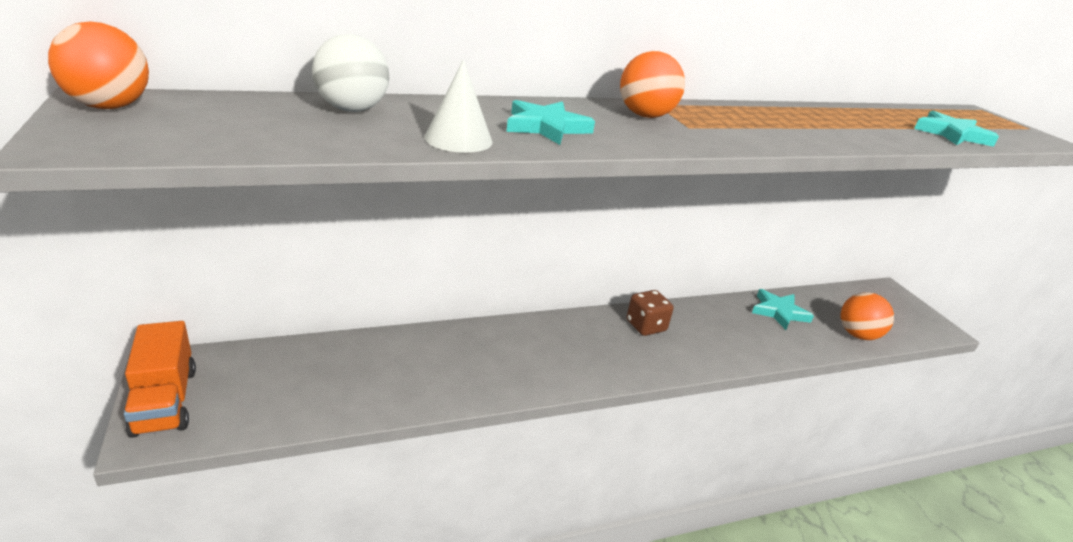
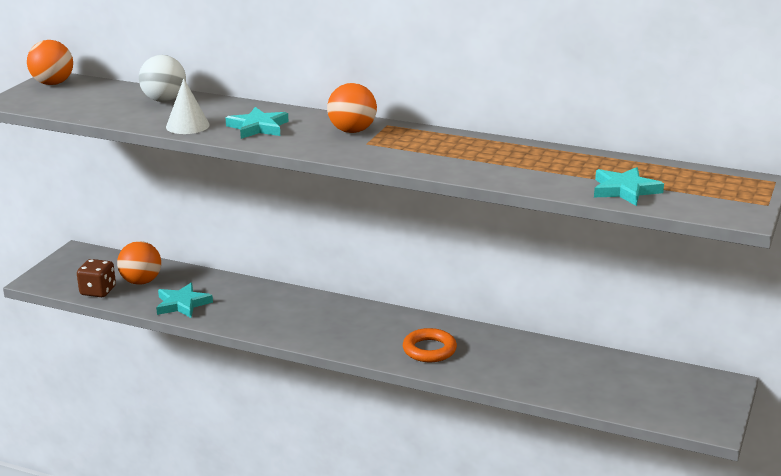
camera: 45 degrees right, 5 degrees down
(165, 401) = (60, 268): orange truck -> none
(646, 326) = (403, 327): brown dice -> brown dice (98, 291)
(698, 342) = (429, 350): none -> orange ring
(779, 312) = (550, 358): turquoise star -> turquoise star (182, 304)
(857, 335) = (599, 397): orange ball -> orange ball (141, 281)

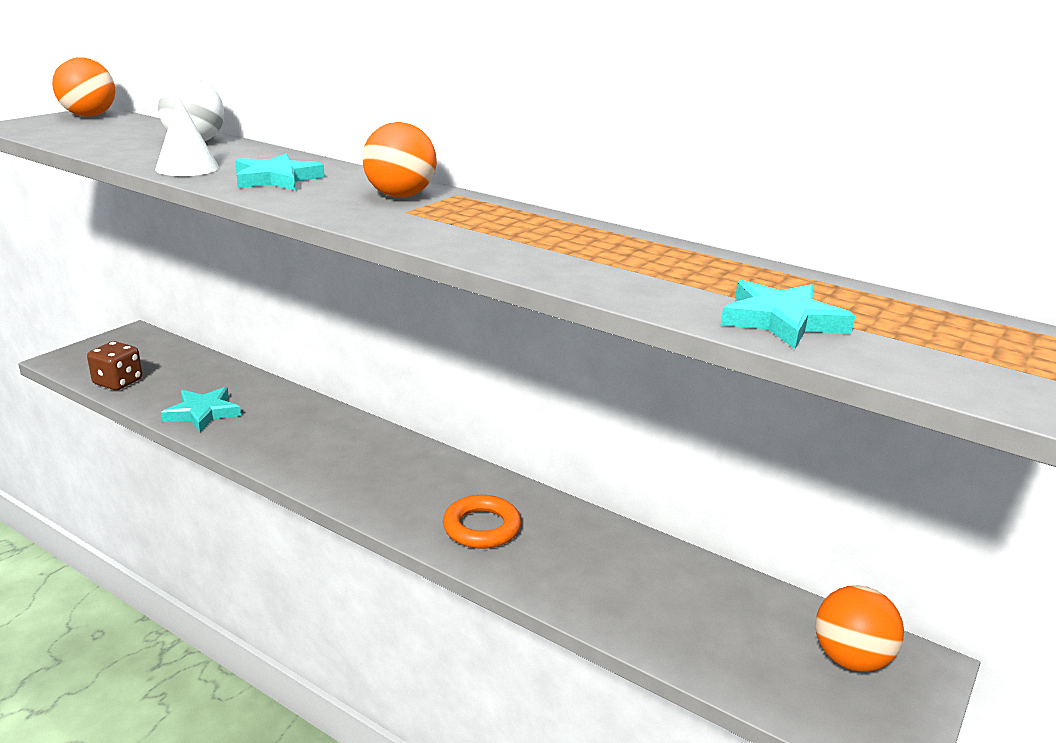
camera: 10 degrees right, 0 degrees up
(141, 281) = (176, 378): orange ball -> orange ball (850, 659)

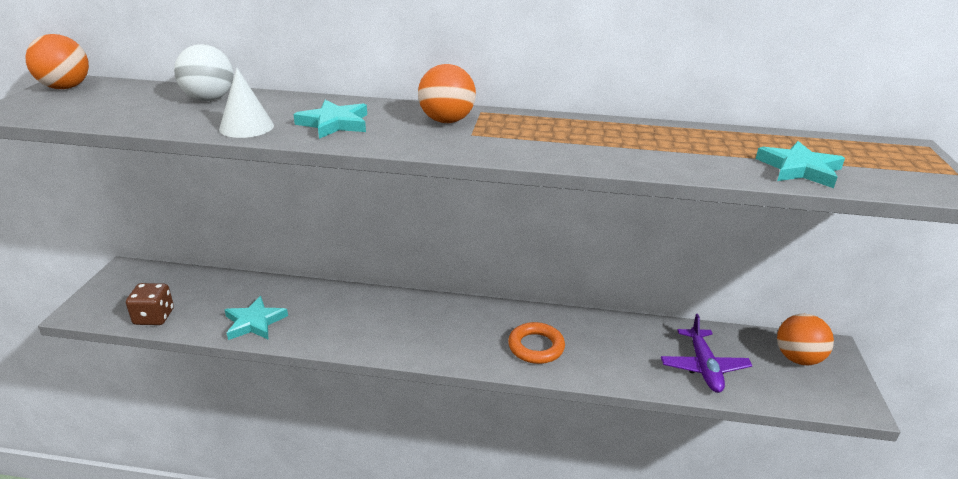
camera: 25 degrees left, 5 degrees up
(687, 622) = (703, 367): none -> purple plane

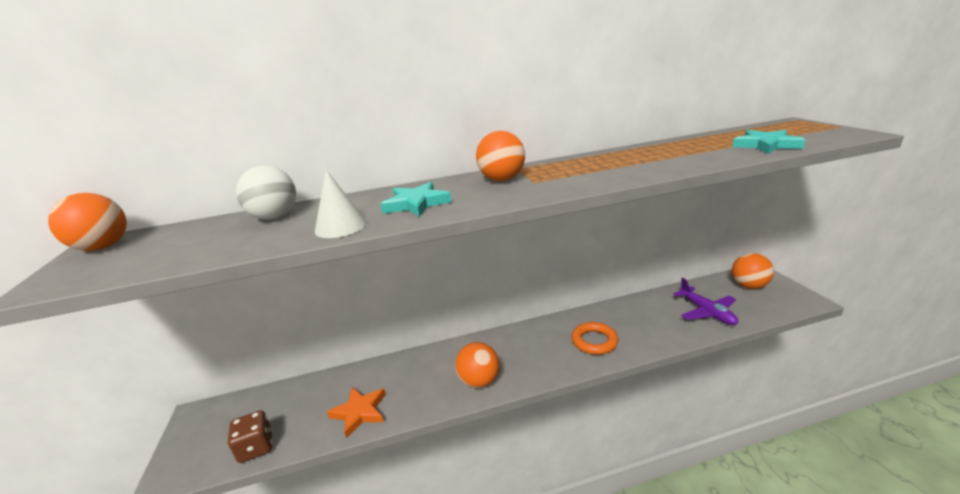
camera: 20 degrees left, 5 degrees down
(254, 322) = (359, 412): turquoise star -> orange star
(382, 338) = (479, 381): none -> orange ball

